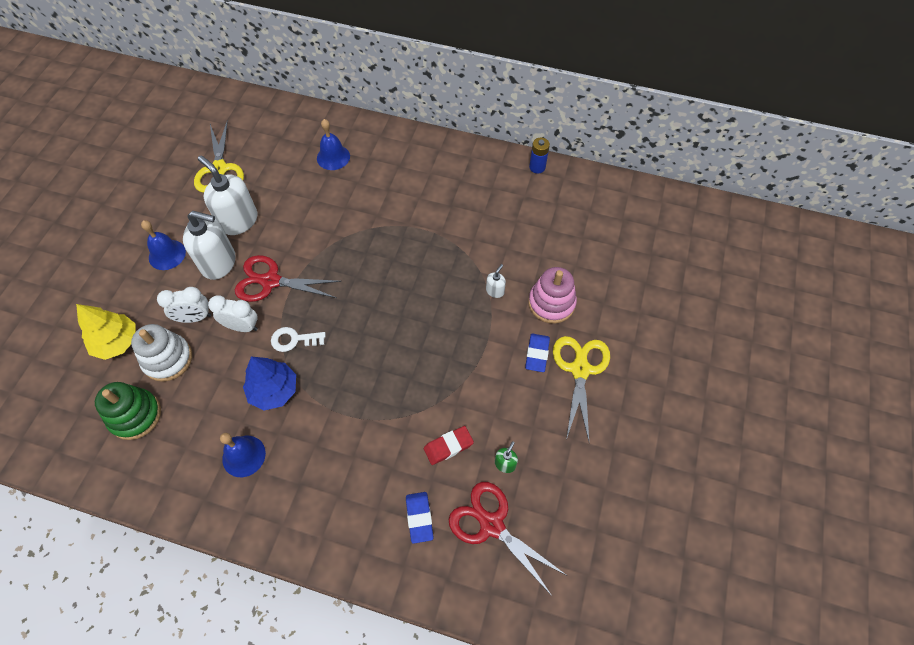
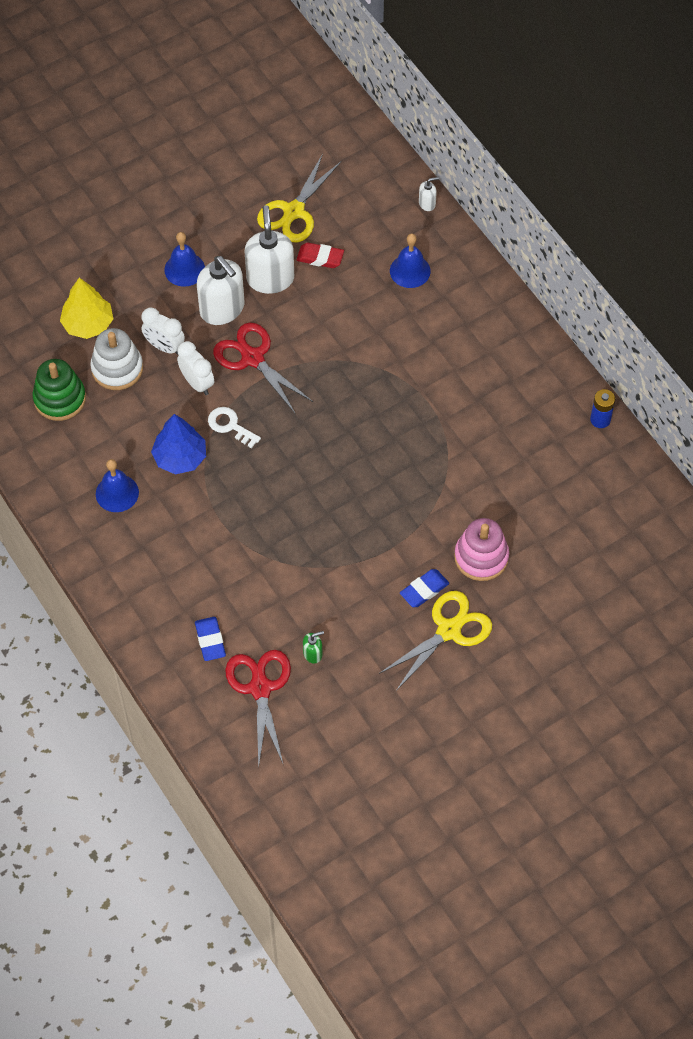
camera: 40 degrees right, 0 degrees up
(419, 518) = (210, 640): blue eraser -> blue eraser turned 45 degrees counterclockwise
(448, 446) = (280, 606): red eraser -> red eraser (320, 258)
(495, 291) = (441, 509): white soap dispenser -> white soap dispenser (427, 203)

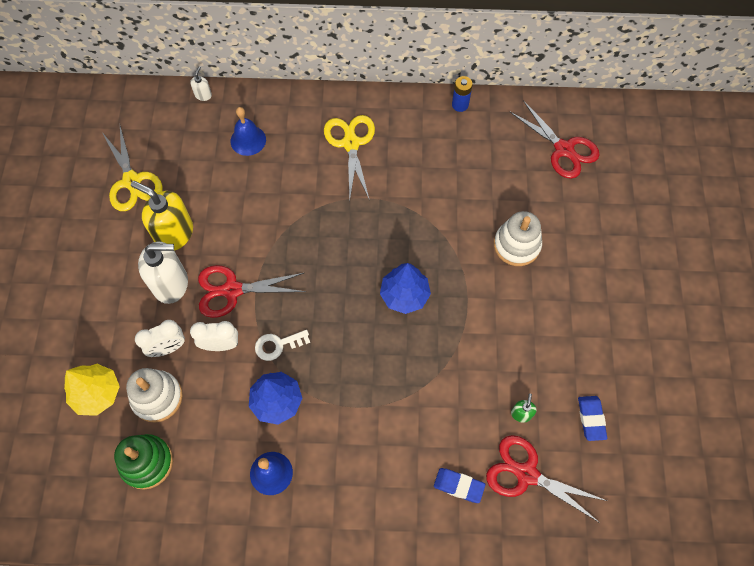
camera: 55 degrees left, 5 degrees up
(184, 269) = (112, 288): blue bell -> none
(270, 278) = (174, 233): white soap dispenser -> yellow soap dispenser
(320, 258) = (186, 189): red eraser -> none
(355, 494) = (404, 295): none -> blue tree
(424, 590) = (518, 300): blue eraser -> blue eraser (591, 419)
(448, 630) = (563, 305): yellow scissors -> yellow scissors (351, 143)
(481, 557) = (516, 245): pink stacking toy -> white stacking toy
(625, 539) = (563, 149): none -> red scissors

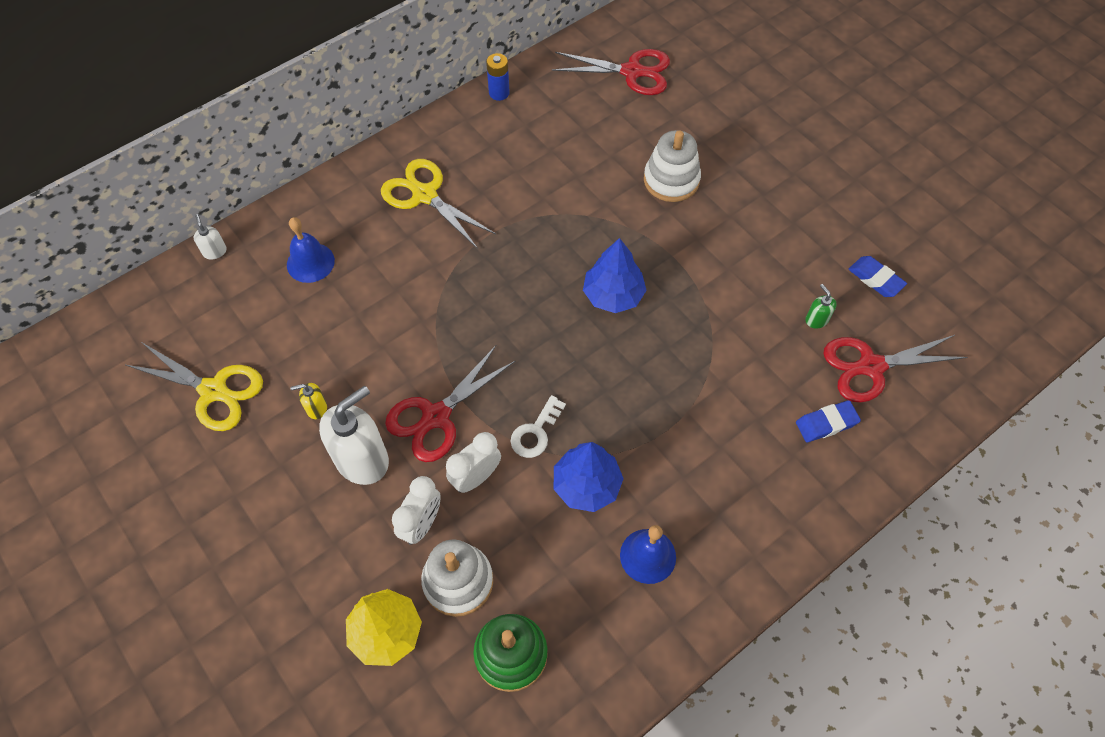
camera: 40 degrees left, 5 degrees down
(174, 233) = (316, 408): yellow soap dispenser -> yellow soap dispenser, size x0.44

